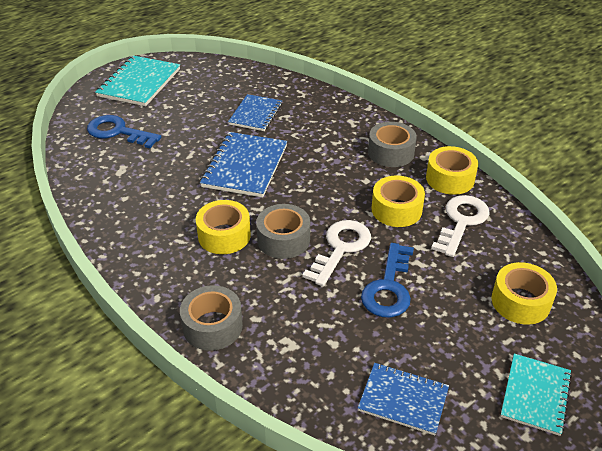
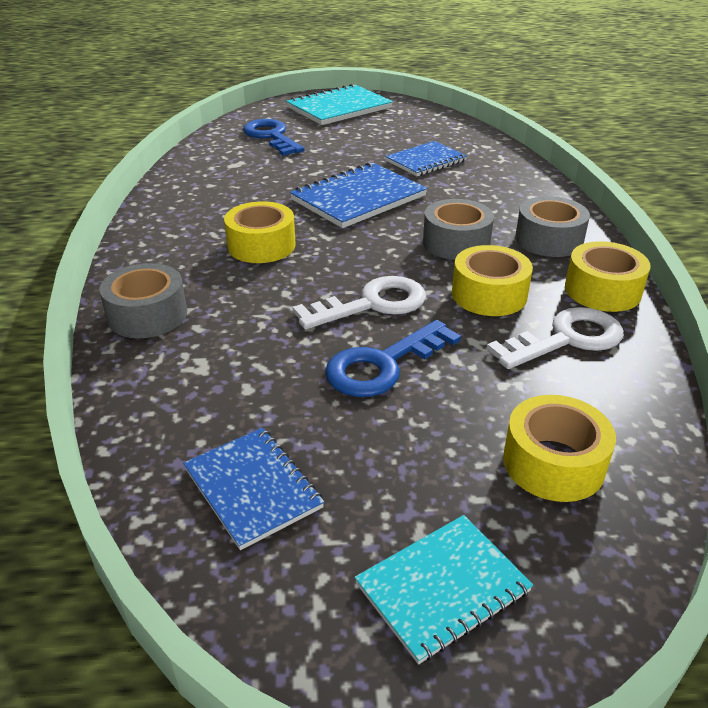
camera: 35 degrees right, 5 degrees down
(283, 239) = (317, 272): grey tape -> grey tape (456, 242)

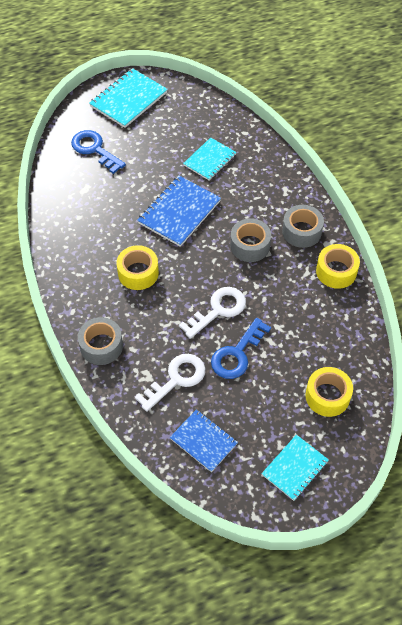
camera: 15 degrees left, 20 degrees up
(426, 161) = (210, 160): blue notebook -> turquoise notebook
(489, 294) = (277, 288): yellow tape -> none
(567, 339) = (323, 314): white key -> white key (176, 379)

